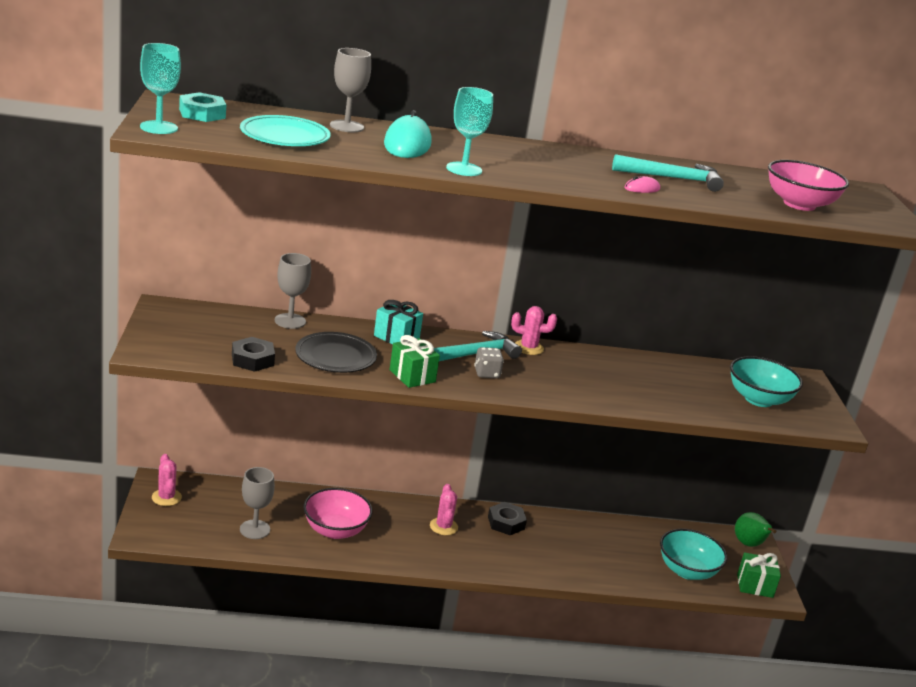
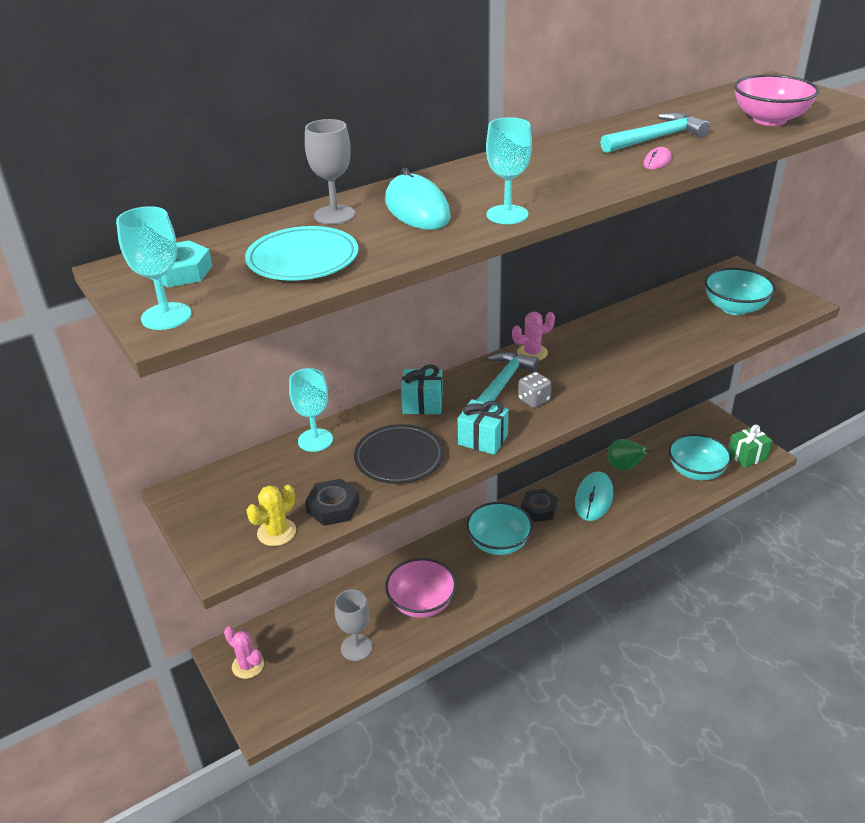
camera: 25 degrees left, 10 degrees up
(198, 354) = (276, 532): none -> yellow cactus
(290, 321) = (315, 440): grey goblet -> turquoise goblet
(412, 376) = (483, 440): green gift -> turquoise gift
(443, 526) = (499, 543): pink cactus -> turquoise bowl
(564, 540) = (594, 499): none -> turquoise mouse
(749, 544) = (710, 422): green pear -> green pear (624, 468)

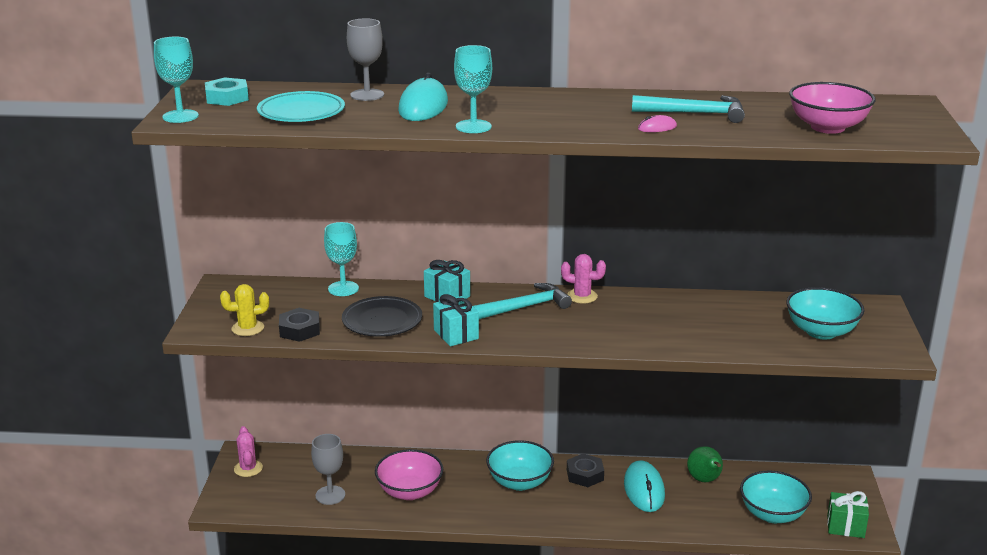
camera: 35 degrees right, 10 degrees down
(534, 400) = (533, 326): grey dice -> none
(594, 499) = (644, 489): turquoise mouse -> turquoise mouse turned 60 degrees counterclockwise

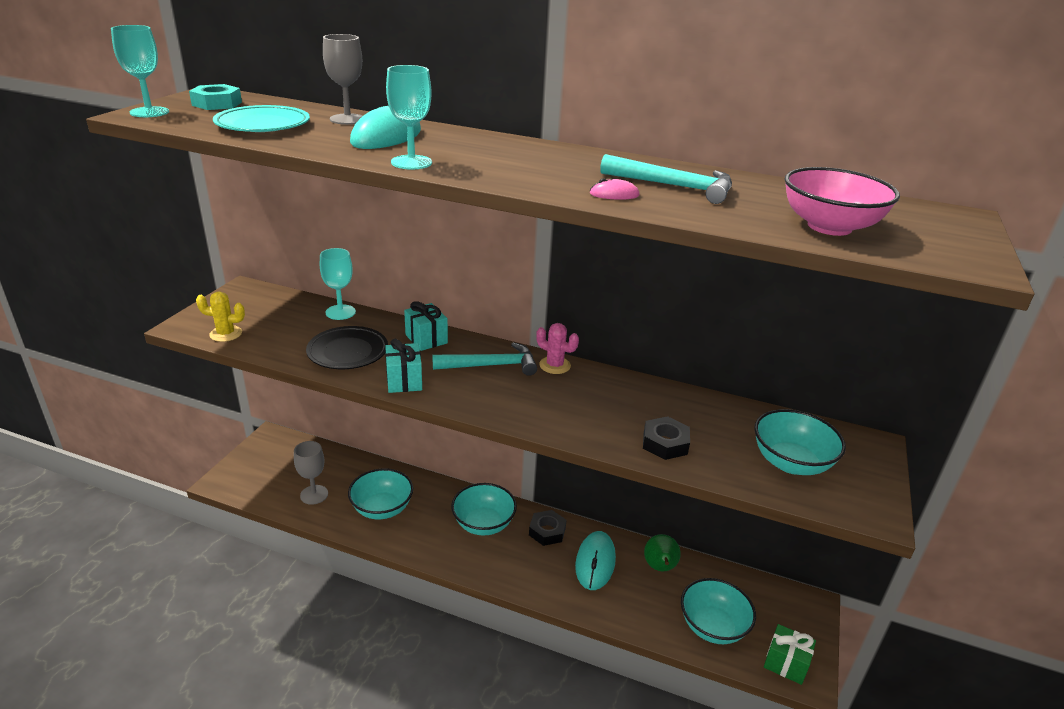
camera: 15 degrees right, 5 degrees up
(248, 468) = (265, 452): pink cactus -> none
(299, 330) = (268, 345): black nut -> black nut (665, 443)
(409, 491) = (382, 508): pink bowl -> turquoise bowl

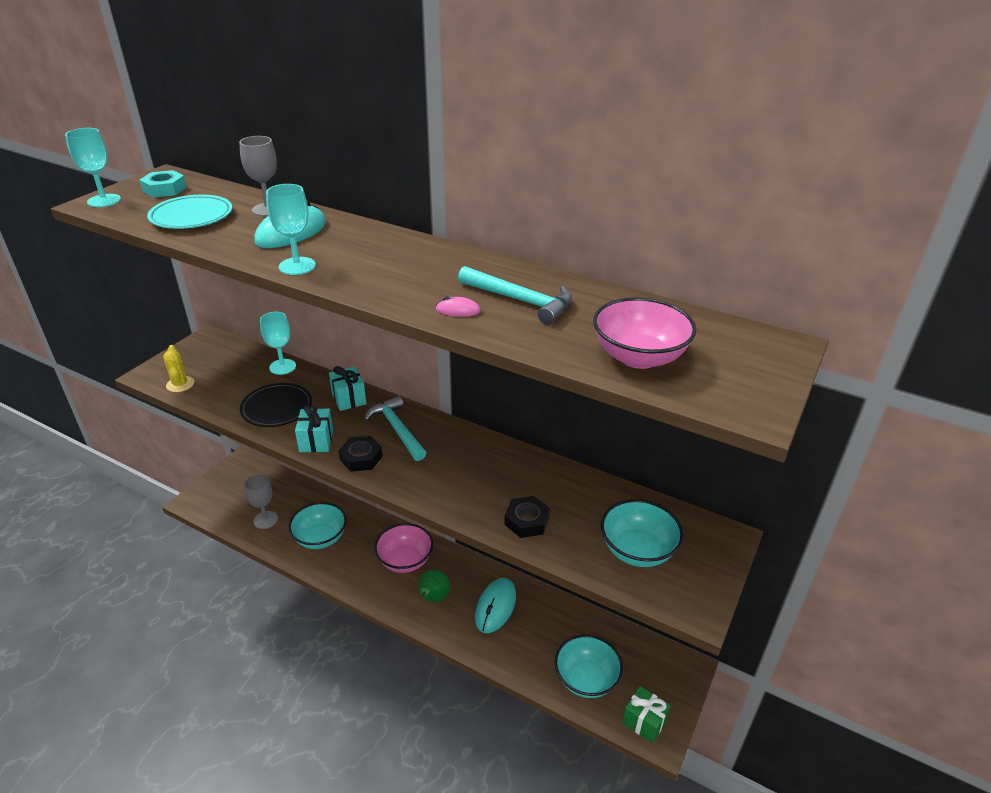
camera: 10 degrees right, 5 degrees up
(226, 334) = (180, 384): yellow cactus -> yellow cactus turned 60 degrees clockwise
(483, 524) = (405, 560): turquoise bowl -> pink bowl
(491, 365) = (397, 430): turquoise hammer -> turquoise hammer turned 120 degrees counterclockwise
(547, 531) = (460, 573): black nut -> black nut (361, 458)
(555, 365) = (455, 433): pink cactus -> none
(659, 567) = (553, 617): green pear -> green pear (433, 598)

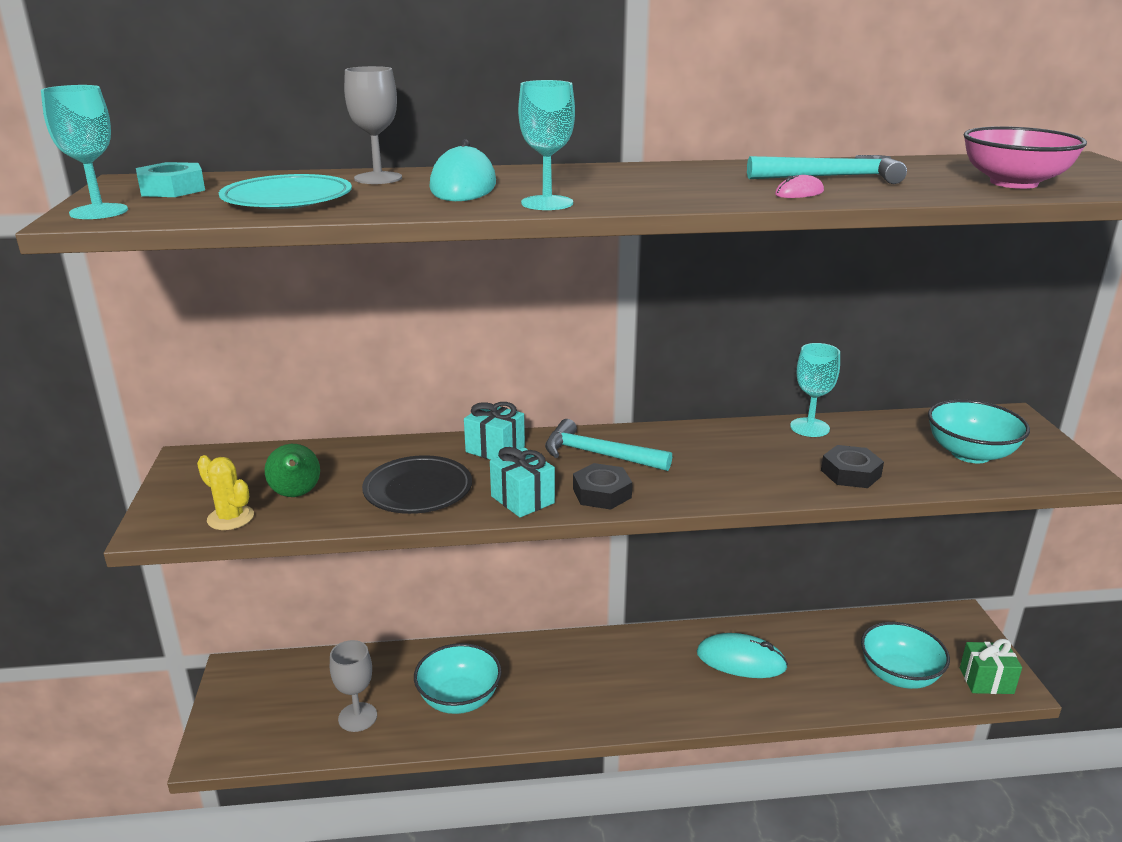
camera: 35 degrees left, 10 degrees down
(282, 367) = (356, 451): turquoise goblet -> turquoise goblet (809, 427)
(405, 560) = (592, 668): pink bowl -> none
(433, 598) = (669, 688): green pear -> green pear (296, 495)
(495, 607) = (741, 660): turquoise mouse -> turquoise mouse turned 60 degrees counterclockwise

